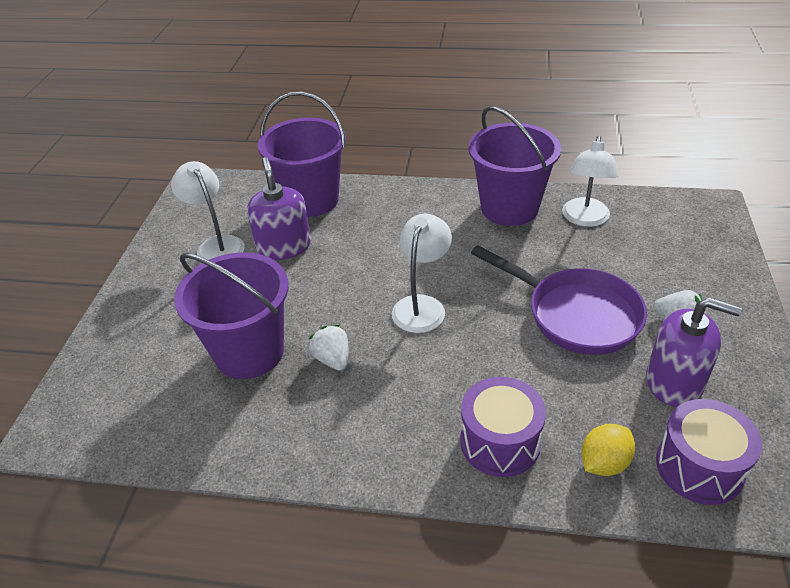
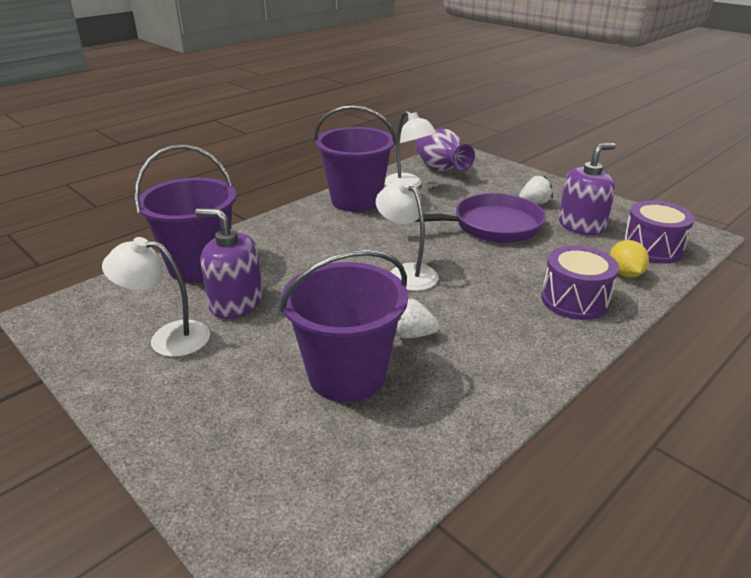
camera: 55 degrees left, 10 degrees down
(654, 219) = (441, 169): none -> purple vase

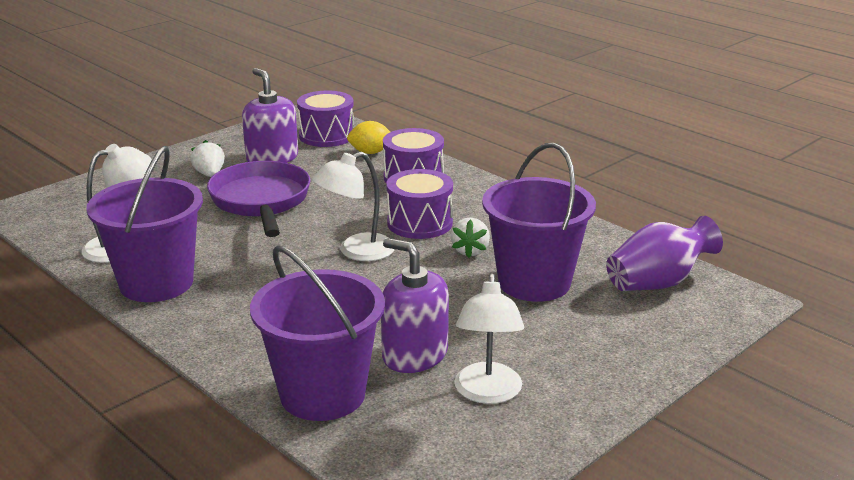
camera: 90 degrees left, 5 degrees down
(236, 303) = (414, 354): purple soap dispenser -> purple soap dispenser turned 105 degrees clockwise
(441, 169) = (78, 221): purple vase -> purple vase (658, 283)
(468, 304) = (419, 223): none -> purple drum

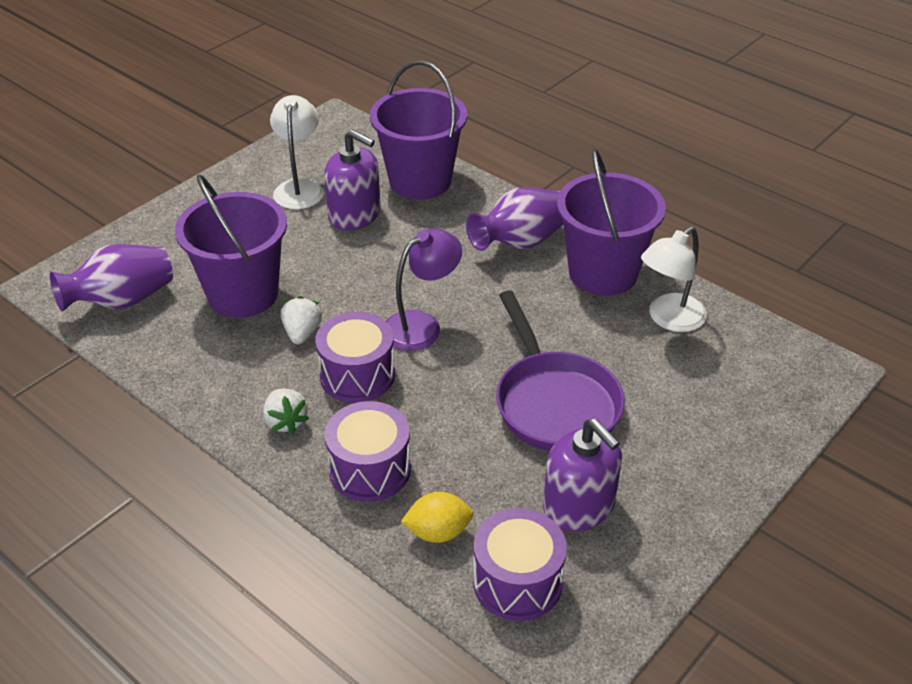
camera: 175 degrees right, 15 degrees up
(209, 174) = (647, 458): white strawberry -> white strawberry (286, 421)
(226, 315) = (520, 242): none -> purple vase
(356, 251) = (421, 325): white lamp -> purple lamp

